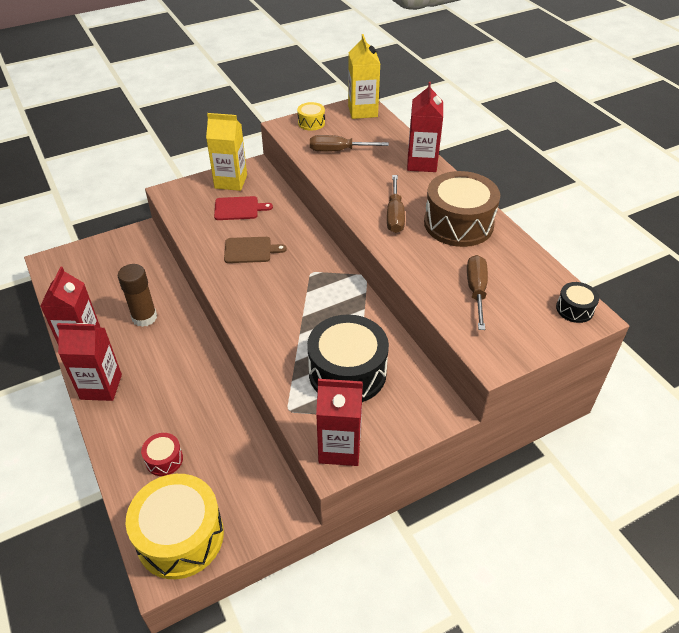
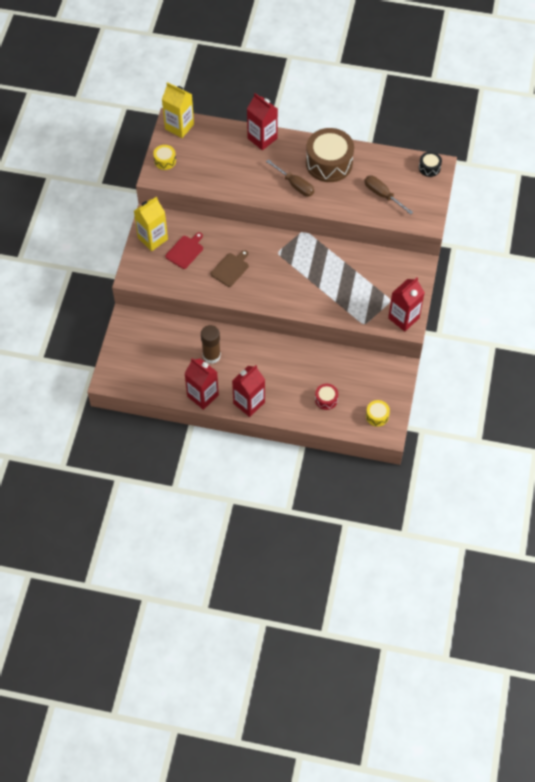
camera: 50 degrees left, 15 degrees up
(180, 536) = (377, 416): yellow drum -> yellow drum, size x0.47
(339, 150) = (209, 168): brown screwdriver -> none
(347, 372) = (363, 285): black drum -> none

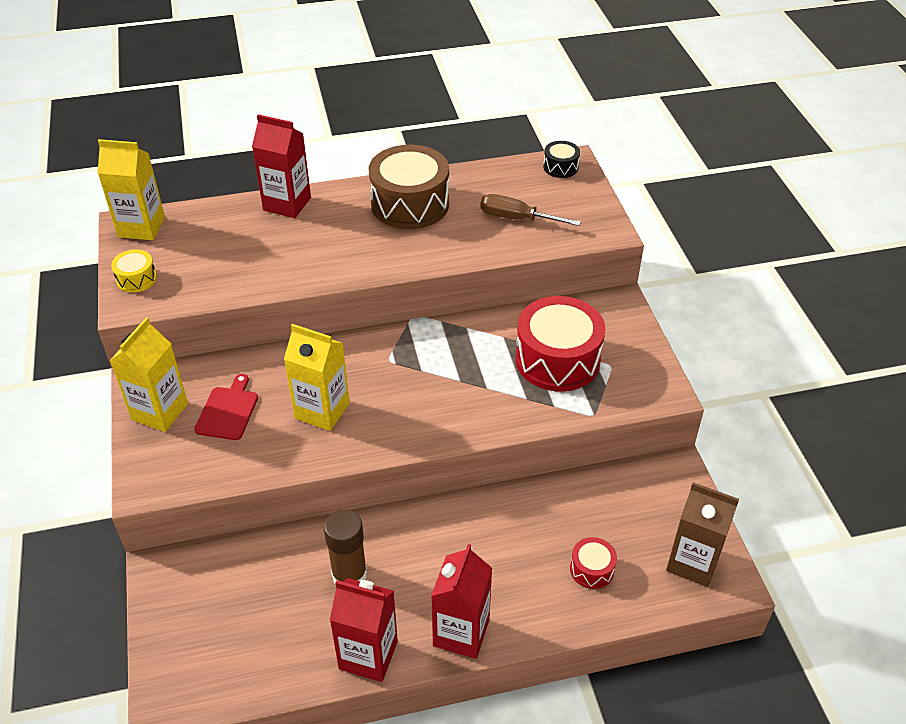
camera: 25 degrees left, 15 degrees down
(230, 268) = (322, 410): brown cutting board -> yellow carton
(295, 185) = (373, 246): brown screwdriver -> none
(365, 286) = (557, 359): none -> red drum
(377, 416) = (693, 562): yellow drum -> brown carton
(403, 318) = (649, 384): red carton -> none

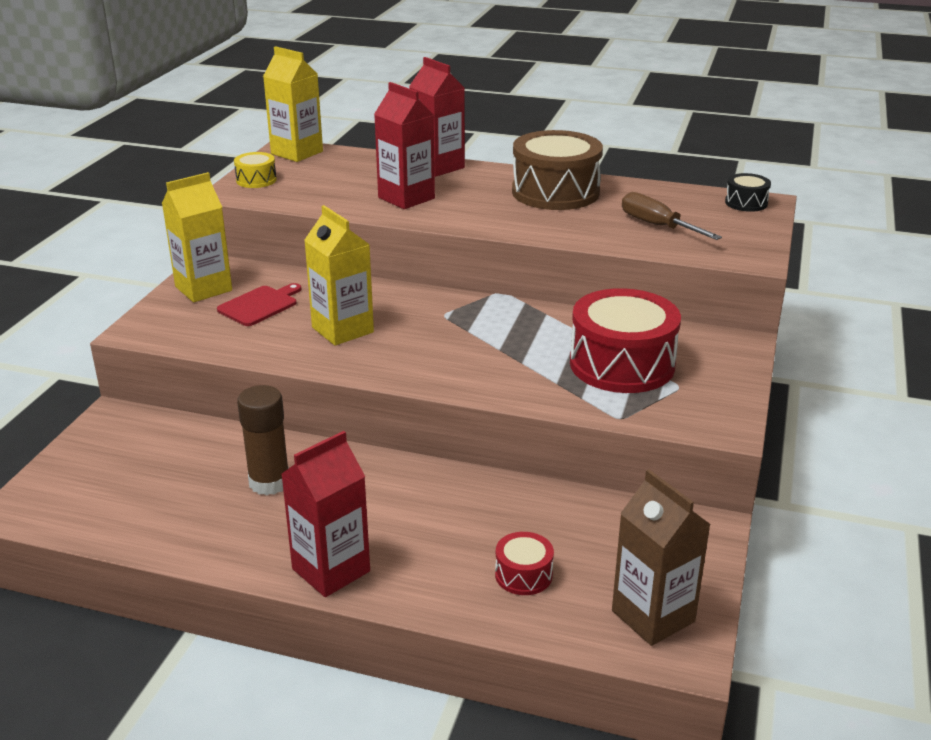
camera: 30 degrees right, 15 degrees down
(368, 655) = (223, 550): red carton -> red carton (406, 198)

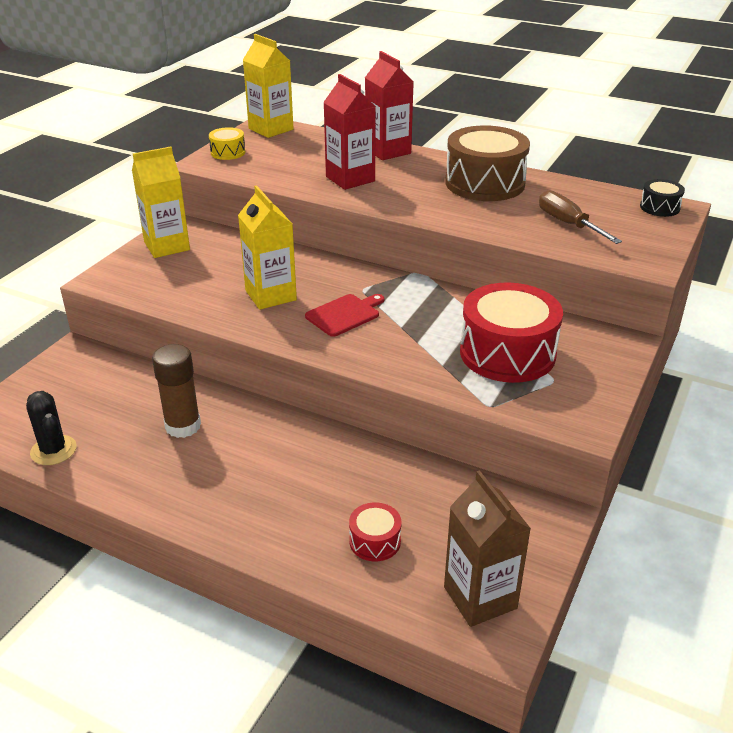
camera: 10 degrees right, 5 degrees up
(123, 524) = (53, 450): none -> black cactus
(260, 305) = (208, 265): red cutting board -> red cutting board (345, 314)
(331, 570) = (210, 514): red carton -> none

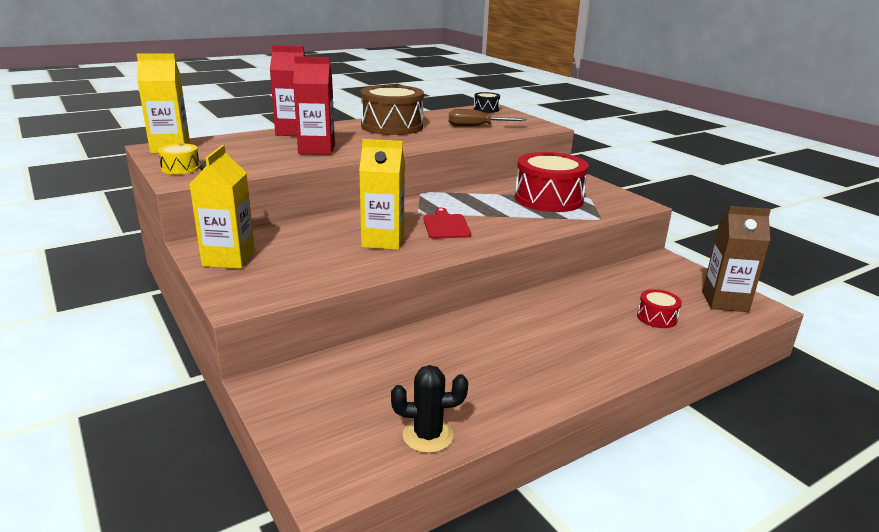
camera: 60 degrees left, 10 degrees down
(183, 426) = (459, 355): brown glue stick -> none

